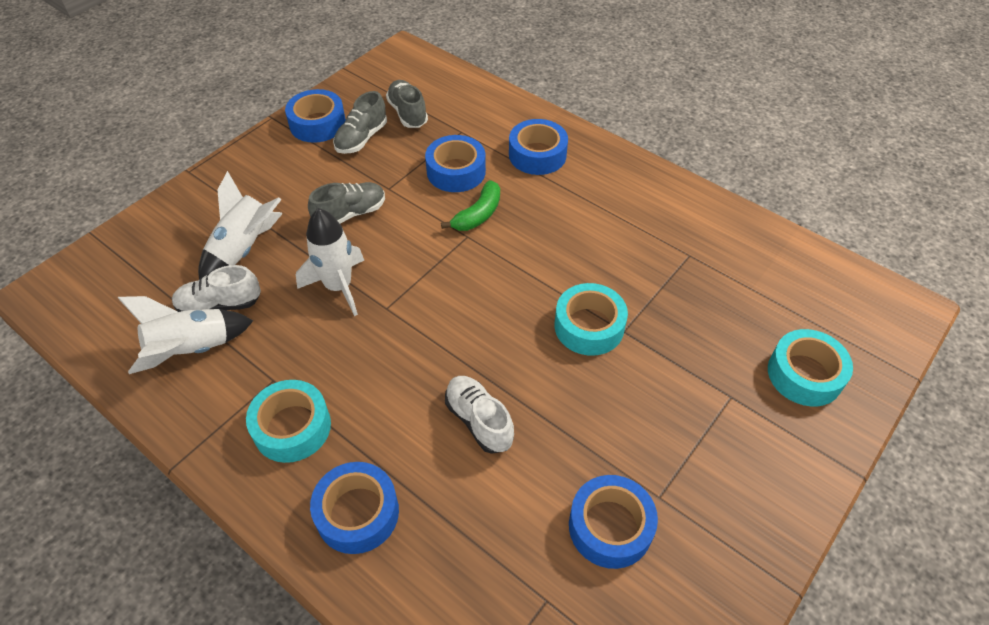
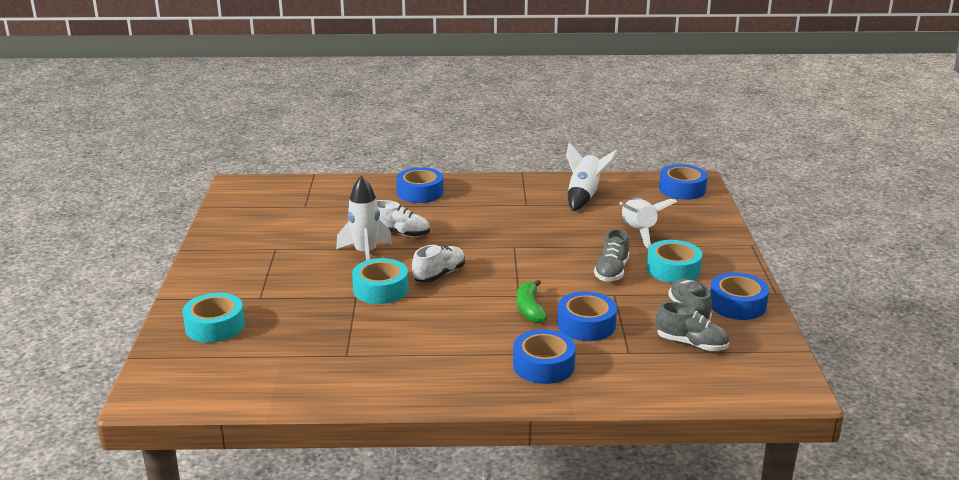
camera: 140 degrees right, 25 degrees down
(220, 305) = (604, 211): white shoe -> white shoe (439, 274)
(292, 427) = (490, 198): turquoise tape -> turquoise tape (673, 269)
(339, 287) = (556, 242): white rocket -> white rocket (365, 253)
(610, 526) = (293, 232): blue tape -> blue tape (682, 189)

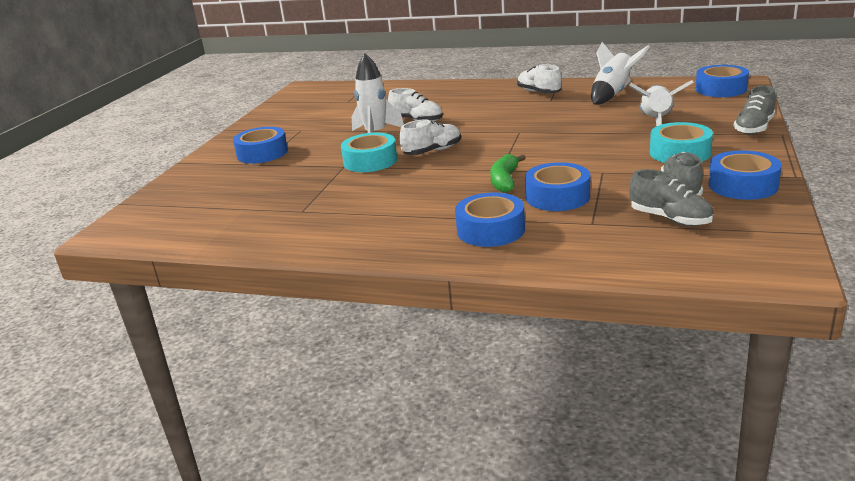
camera: 20 degrees right, 0 degrees up
(215, 326) = (206, 183): turquoise tape -> none
(420, 192) = (455, 92): blue tape -> blue tape (262, 153)
(509, 193) = (539, 92): none -> white shoe
(611, 272) = (610, 153): grey shoe -> grey shoe (754, 128)

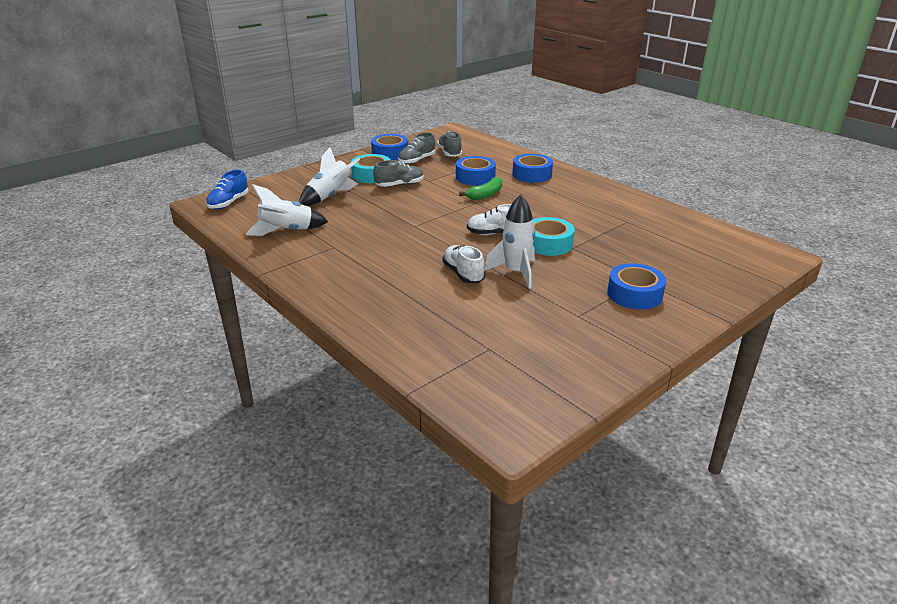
camera: 150 degrees left, 5 degrees up
(539, 92) = (319, 261): white shoe -> none
(721, 89) = (228, 203): blue tape -> blue shoe
(754, 128) = (303, 173): grey shoe -> grey shoe (399, 185)

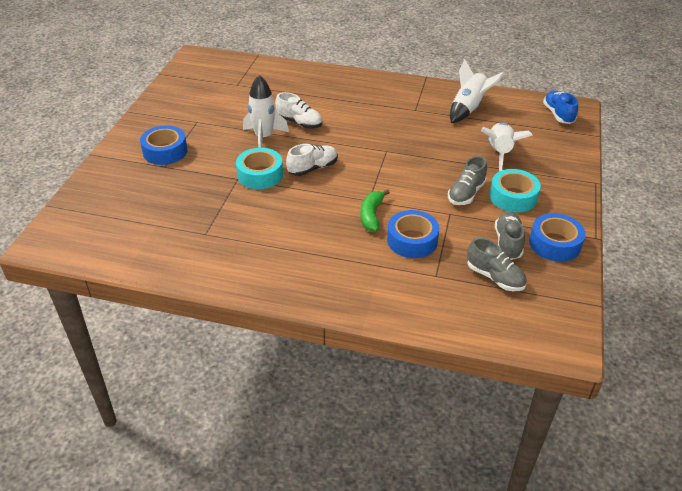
camera: 145 degrees right, 10 degrees up
(532, 174) = (358, 275): blue tape -> none

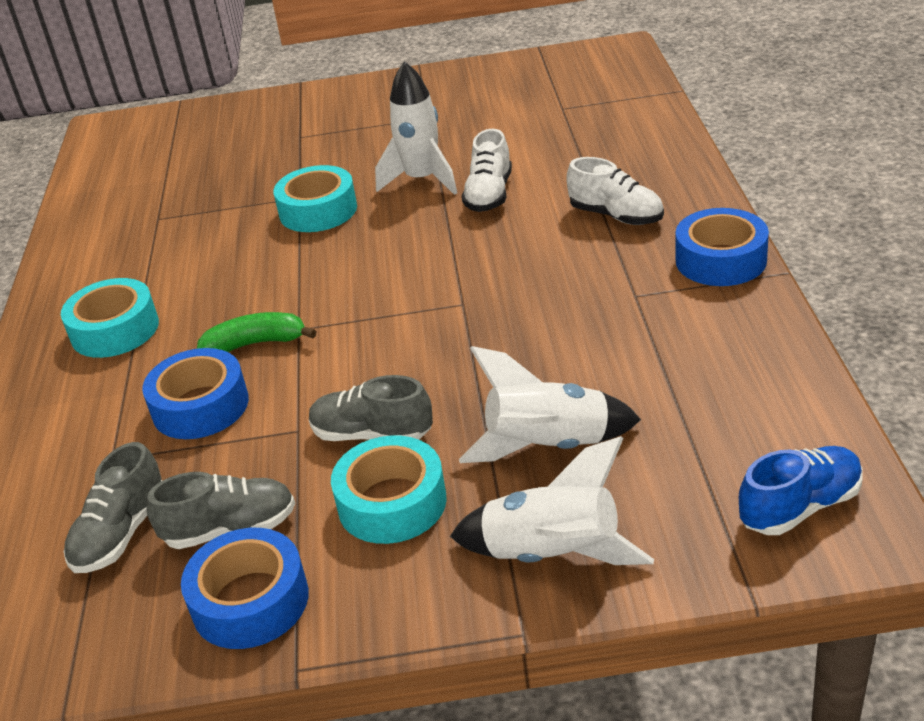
camera: 75 degrees right, 5 degrees down
(165, 151) = (336, 123): blue tape -> blue tape (720, 260)
(313, 168) = (362, 248): white shoe -> white shoe (616, 216)
(318, 263) = (115, 330): none -> turquoise tape
(468, 109) = (700, 360): white rocket -> white rocket (552, 555)

